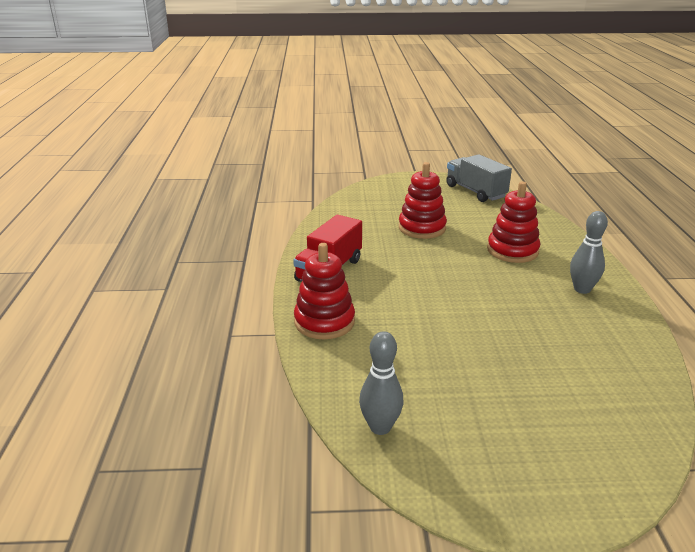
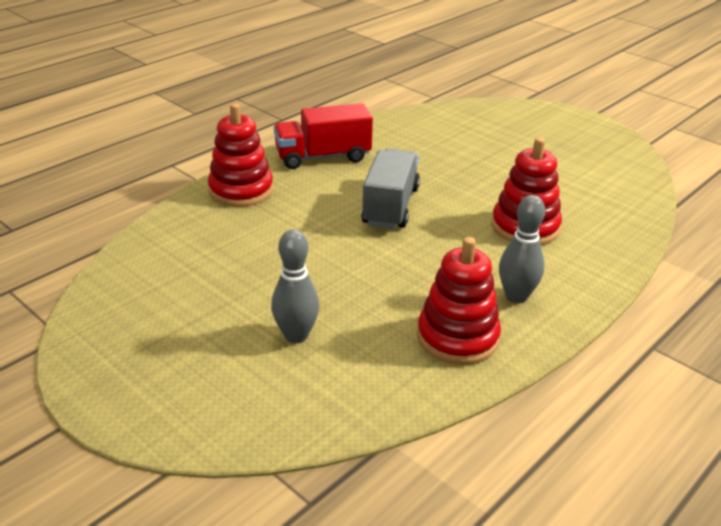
camera: 45 degrees right, 5 degrees up
(380, 427) = (131, 276): grey bowling pin -> grey bowling pin (296, 335)
(422, 228) = (478, 164): red stacking toy -> red stacking toy (457, 337)
(475, 191) = (617, 158): grey truck -> grey truck (390, 206)

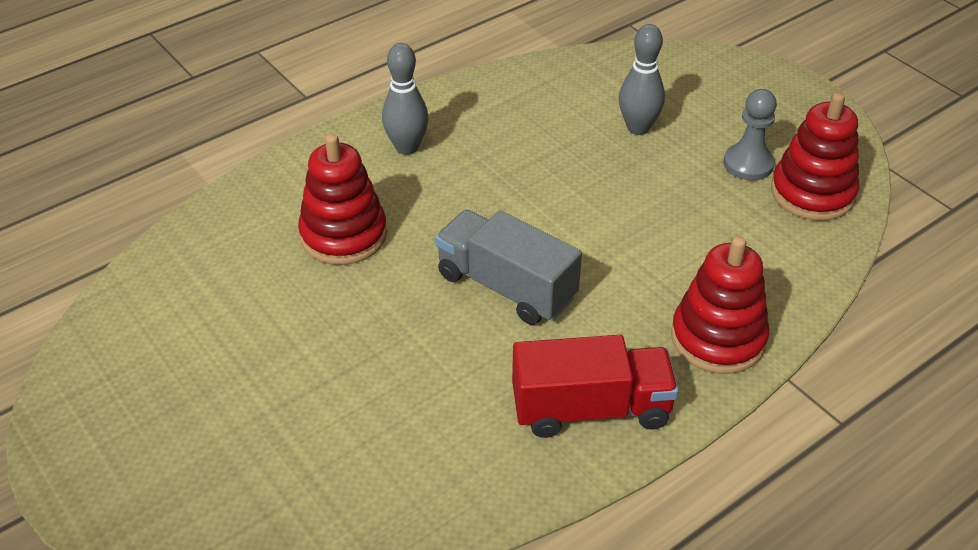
camera: 170 degrees left, 10 degrees up
(189, 308) = (748, 164): none -> grey pawn
(390, 206) = (506, 287): grey truck -> grey truck turned 105 degrees clockwise
(457, 337) = (485, 113): red stacking toy -> red stacking toy (812, 193)

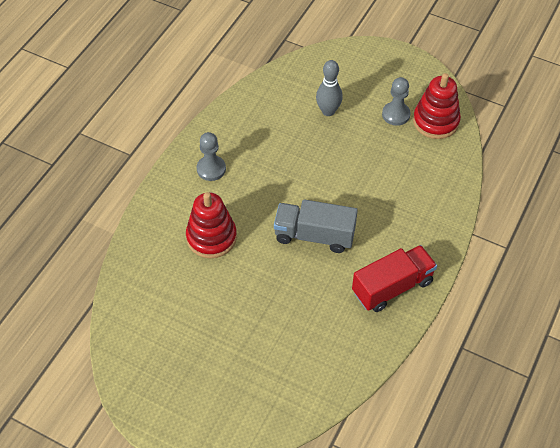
camera: 25 degrees left, 10 degrees up
(407, 147) = (211, 169): grey bowling pin -> grey pawn
(718, 338) = (431, 225): red stacking toy -> none

